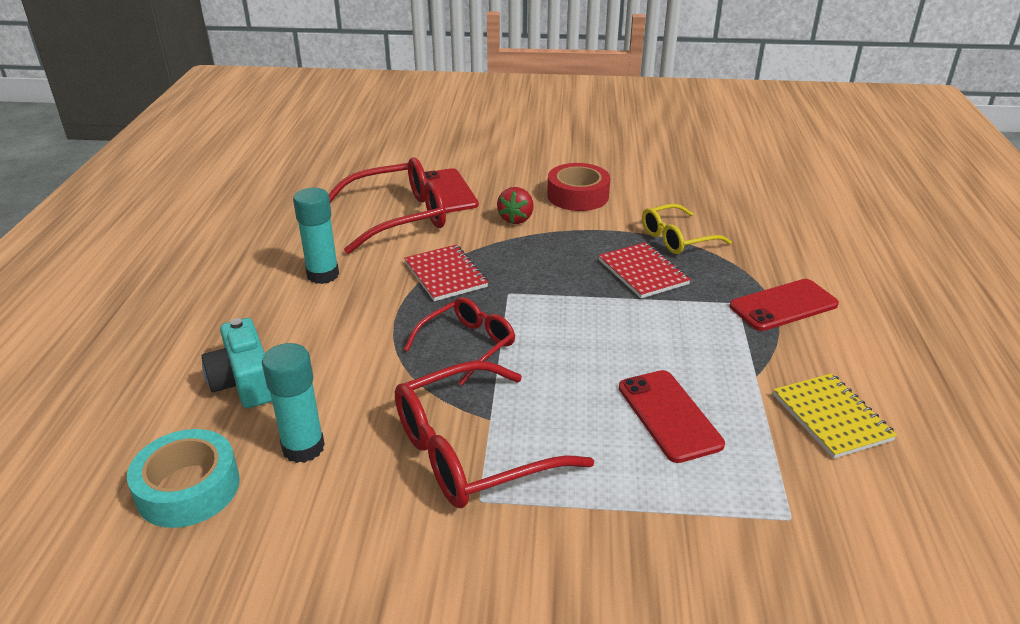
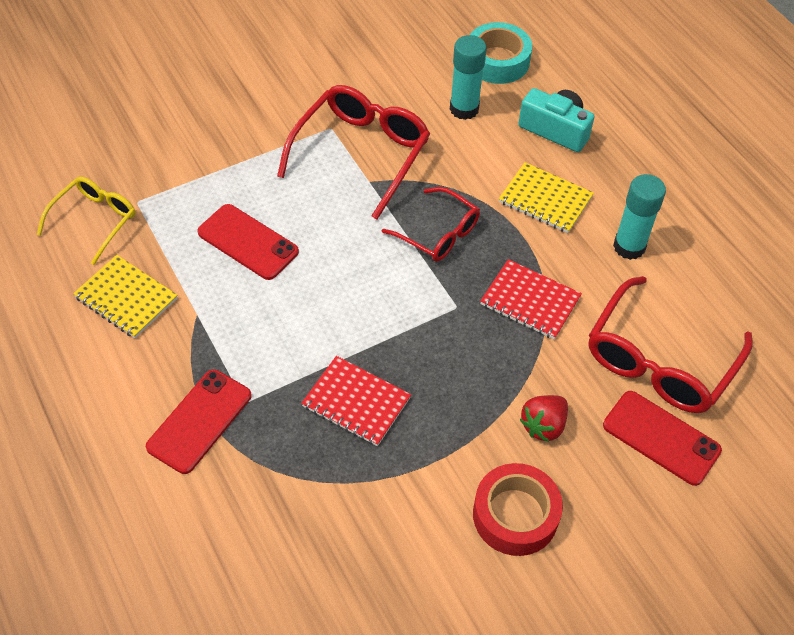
camera: 145 degrees right, 20 degrees up
(340, 330) = (545, 199): none -> yellow notebook
(468, 345) = (439, 234): red glasses -> red glasses turned 60 degrees counterclockwise
(516, 219) = (543, 425): red strawberry -> red strawberry turned 120 degrees counterclockwise
(676, 238) = (353, 484): yellow glasses -> yellow glasses (95, 220)

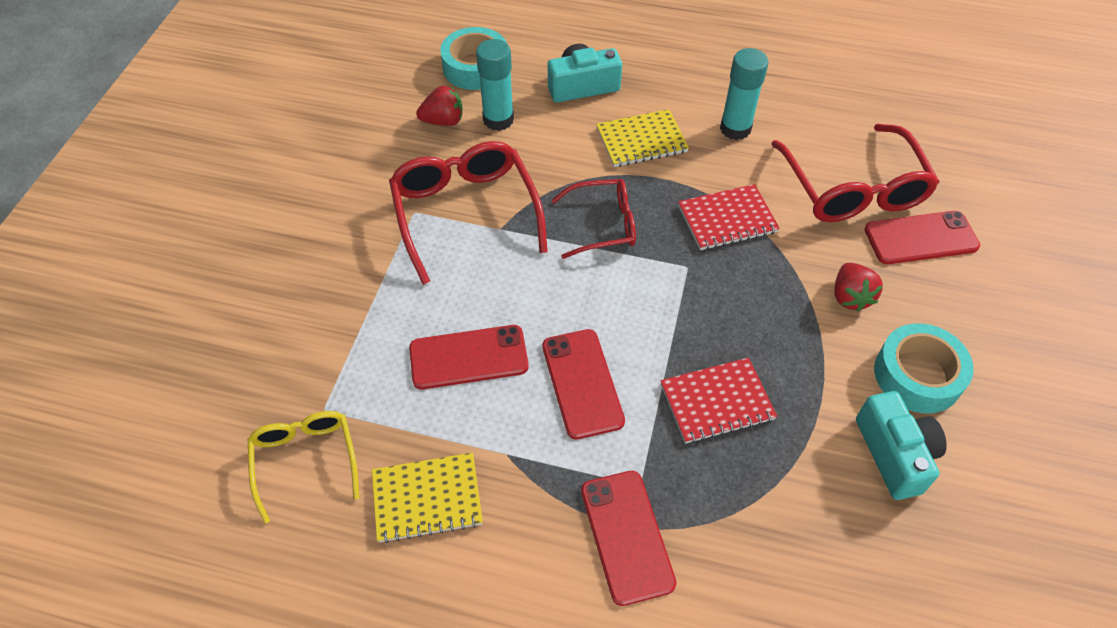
camera: 45 degrees left, 0 degrees up
(291, 316) = (582, 383): none -> red phone
(424, 541) = (894, 454): none -> turquoise camera
(426, 82) = (443, 121): none -> red strawberry
(515, 515) = (917, 375): red tape -> turquoise tape

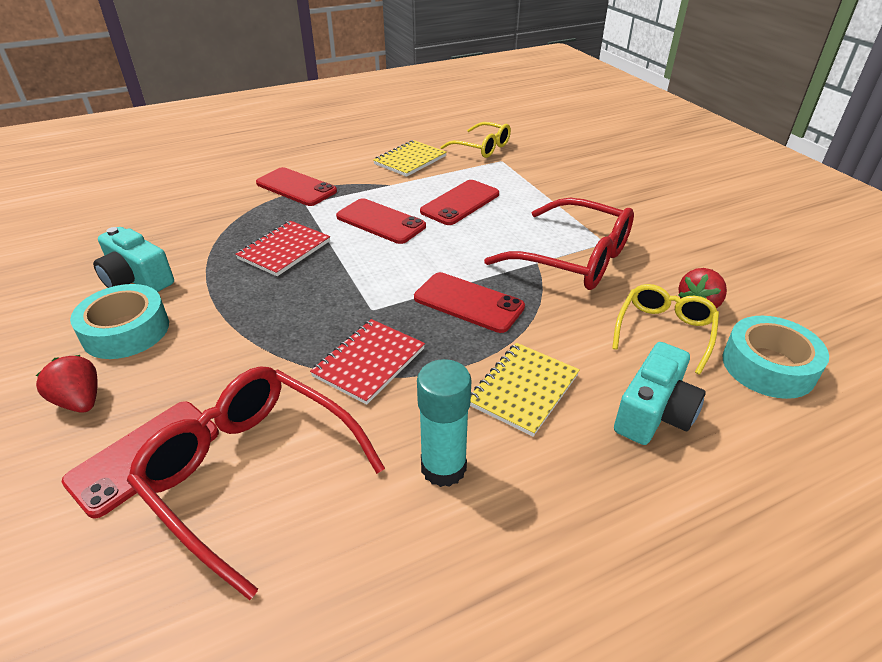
camera: 140 degrees right, 15 degrees down
(498, 119) = (664, 331): turquoise glue stick -> yellow glasses
(603, 225) = (468, 302): red glasses -> red phone
(850, 297) = (209, 358): red strawberry -> red strawberry (80, 401)

